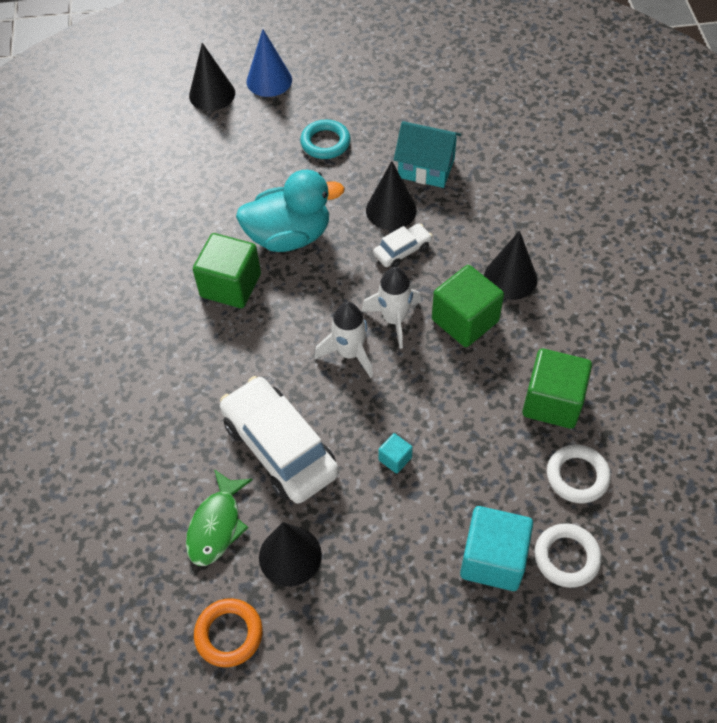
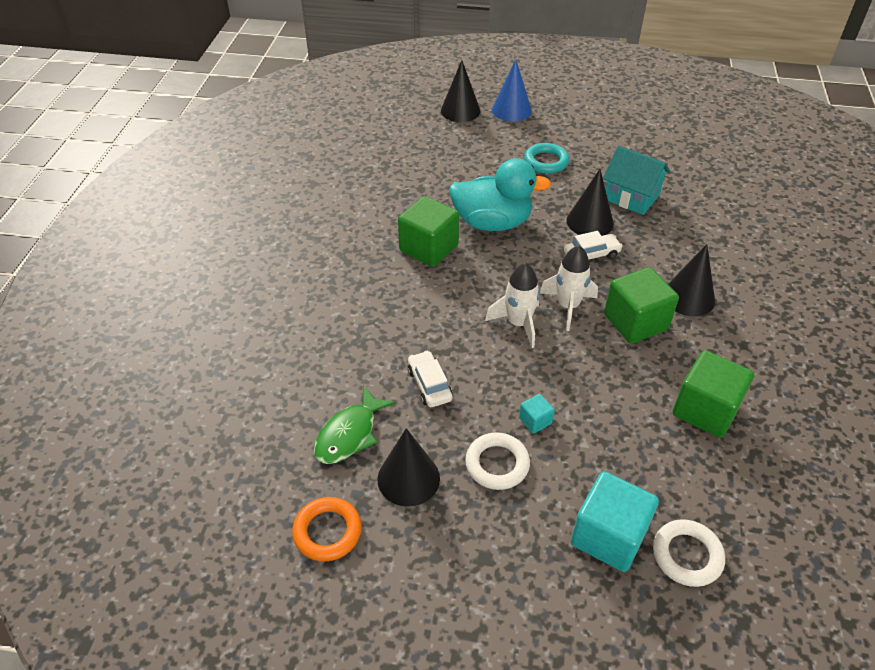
camera: 15 degrees right, 10 degrees down
(280, 448) = (429, 384): white car -> white car, size x0.49
(577, 476) = (716, 482): white ring -> white ring (497, 464)

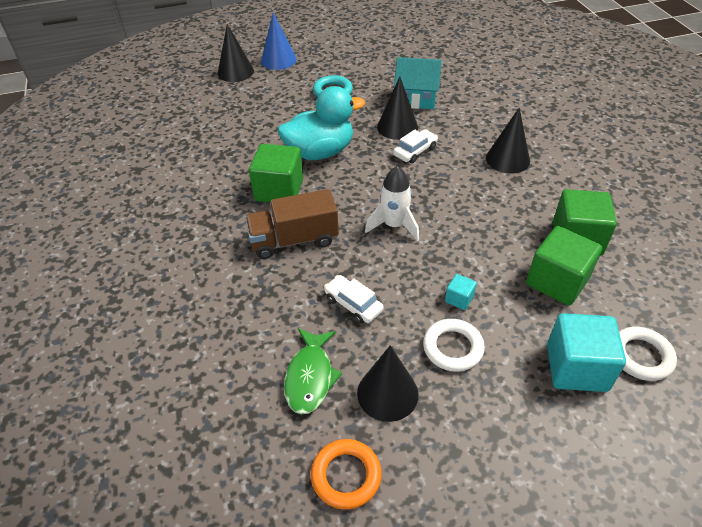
camera: 25 degrees left, 0 degrees up
(413, 302) = (294, 240): none -> brown truck
(568, 306) = (424, 197): white rocket -> none
(635, 322) = (482, 191): green cube -> green cube (557, 281)

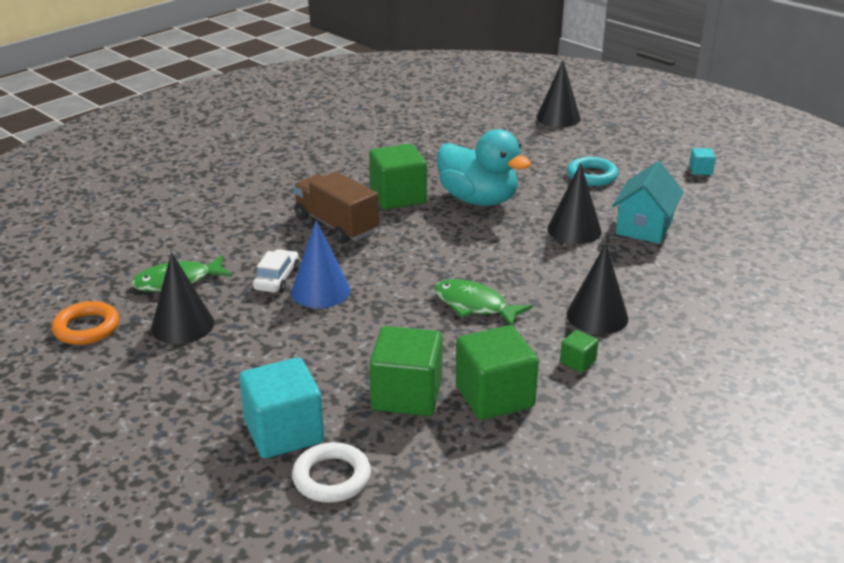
camera: 60 degrees right, 15 degrees down
(278, 60) = (610, 131): blue cone -> blue cone (320, 291)
(394, 225) = (405, 271): white rocket -> none
(415, 151) = (542, 252): white car -> none
(416, 99) = (644, 227): turquoise house -> turquoise house turned 45 degrees clockwise
(453, 348) = (260, 347): white ring -> none
(459, 299) = (329, 336): turquoise cube -> turquoise cube (700, 170)
(463, 208) = (474, 306): none -> green fish
(554, 187) = (577, 362): none -> green cube

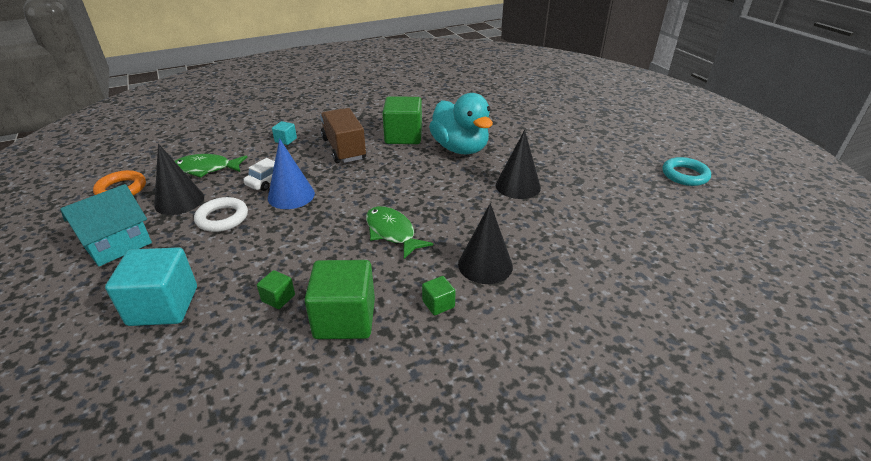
camera: 20 degrees right, 5 degrees up
(332, 477) = (158, 359): white ring -> white ring (222, 218)
(407, 395) = (278, 298): green cube -> green cube, size x0.46
(558, 118) = (565, 99): black cone -> none
(592, 176) = (562, 146): turquoise ring -> turquoise ring (685, 175)
(644, 227) = (578, 195): turquoise house -> turquoise house (118, 244)
(700, 170) = (657, 157): turquoise cube -> turquoise cube (286, 140)

